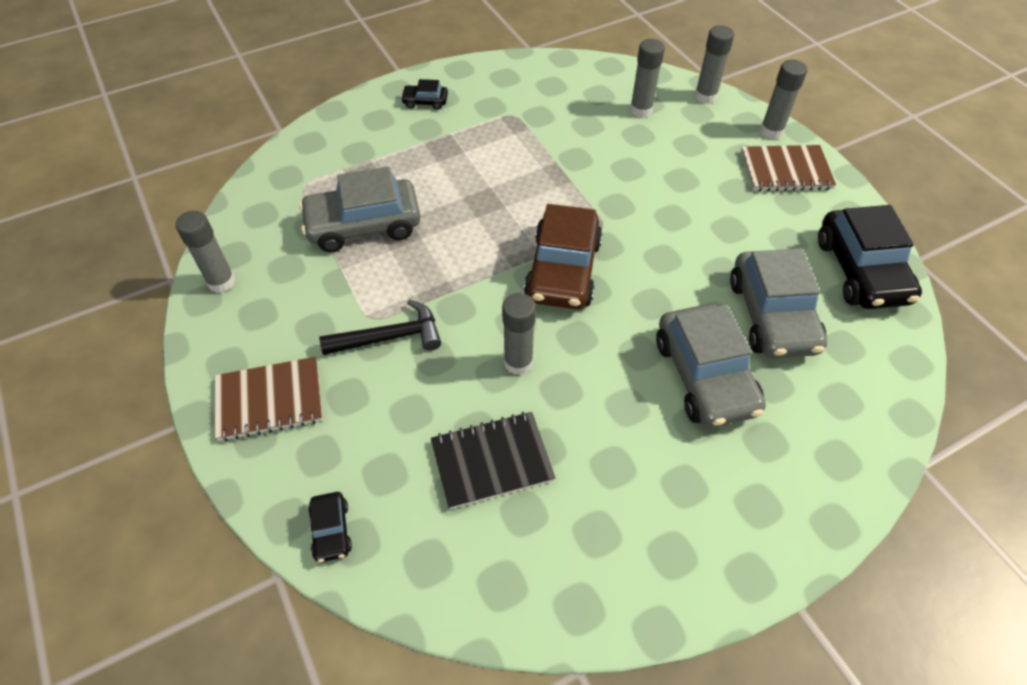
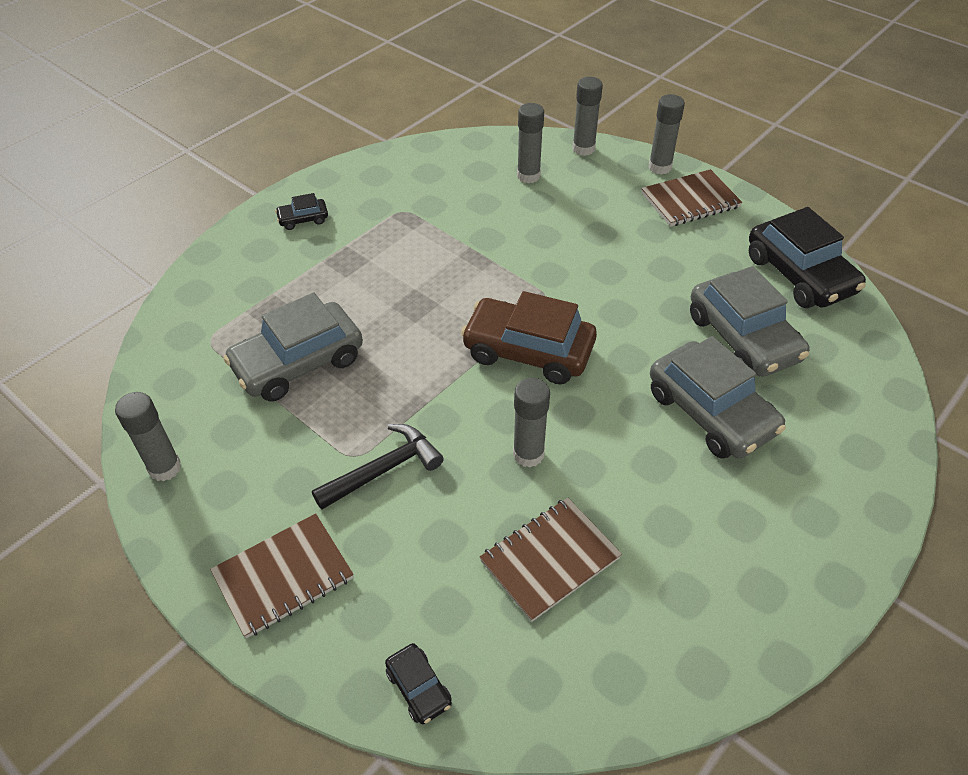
camera: 20 degrees left, 5 degrees down
(492, 461) = (549, 559): black notebook -> brown notebook
(563, 270) = (528, 351): brown car -> brown car turned 120 degrees clockwise

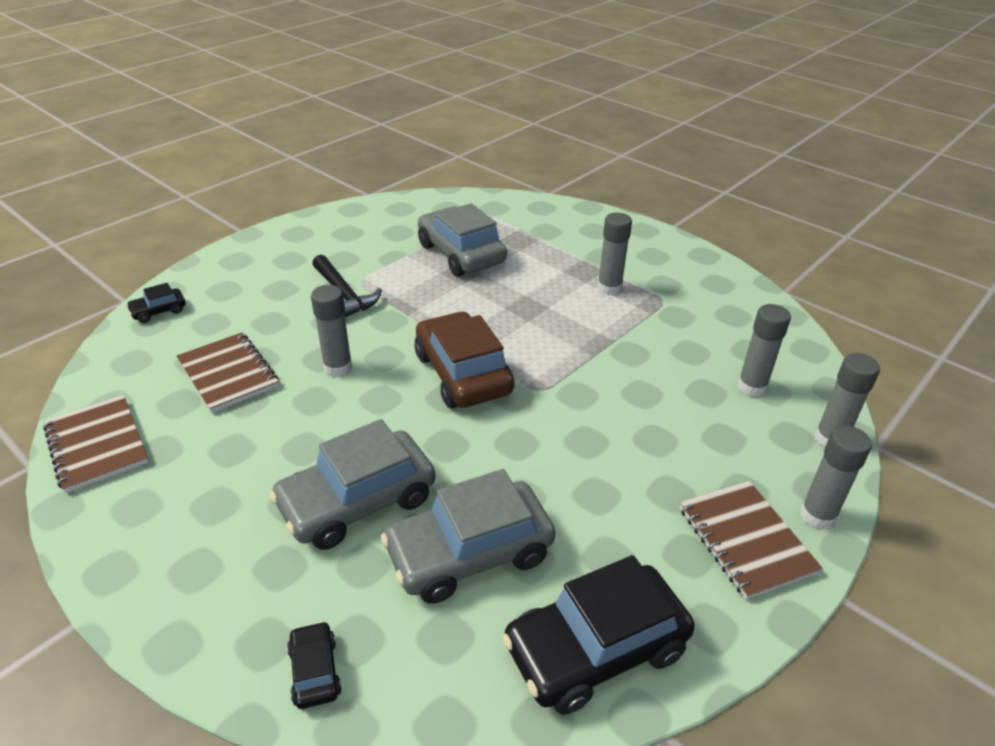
camera: 90 degrees right, 10 degrees down
(165, 468) = (371, 211): grey glue stick -> grey glue stick (609, 288)
(283, 576) = (268, 258): brown notebook -> brown notebook (97, 445)
(303, 219) = (638, 247): black car -> black car (315, 671)
(528, 351) = (463, 373): brown car -> brown car turned 45 degrees counterclockwise

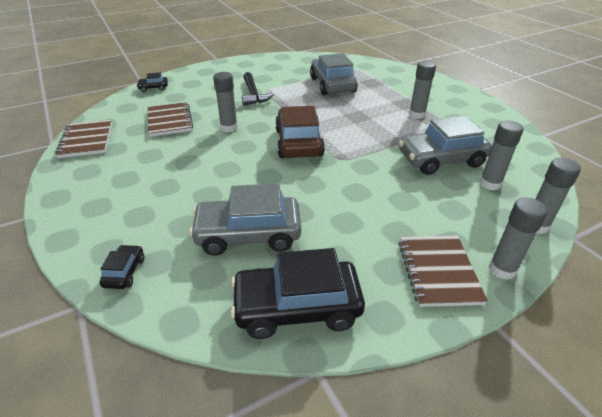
camera: 20 degrees right, 0 degrees up
(357, 501) = (200, 193): grey car -> grey car (441, 159)

